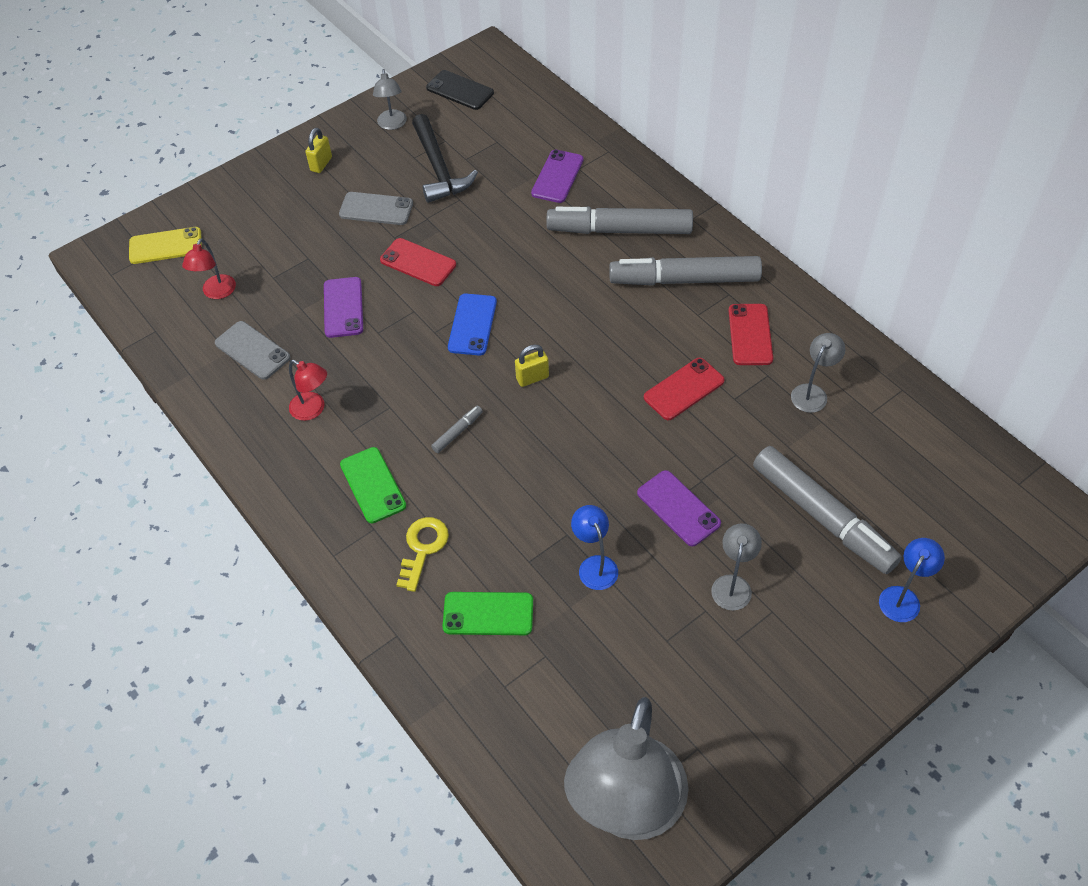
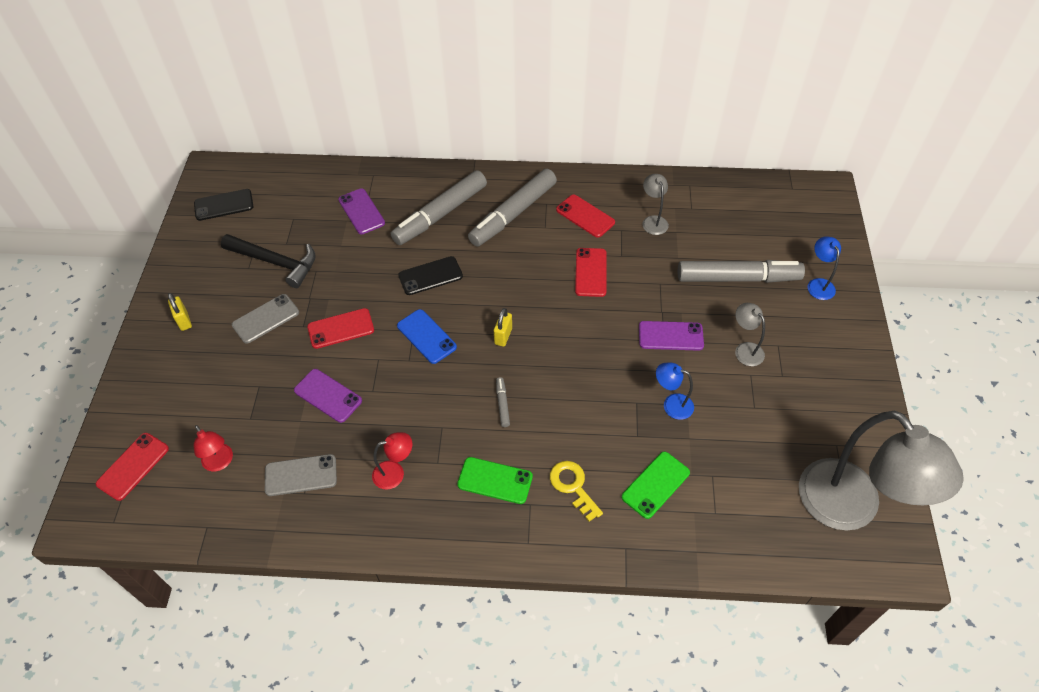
camera: 50 degrees left, 0 degrees up
(165, 246) = (133, 466): yellow phone -> red phone
(392, 124) = (203, 259): grey lamp -> none
(541, 277) = (430, 276): none -> black phone

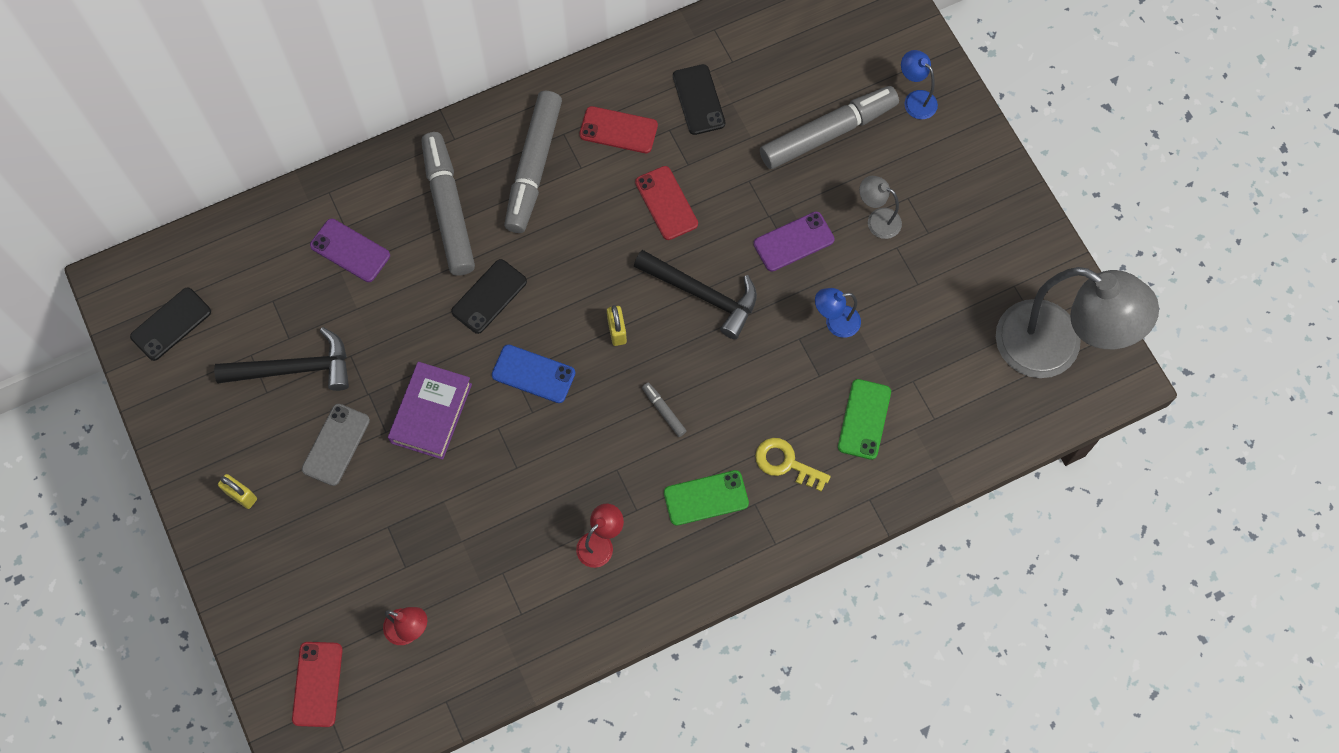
camera: 30 degrees left, 15 degrees up
(301, 475) = (504, 597): grey phone -> none
(328, 395) = (472, 497): purple phone -> none
(341, 329) = (431, 413): red phone -> purple book
(440, 214) = (448, 209): grey marker -> grey marker turned 150 degrees clockwise
(580, 340) = (702, 295): none -> black hammer
(653, 221) = (698, 100): grey lamp -> black phone

